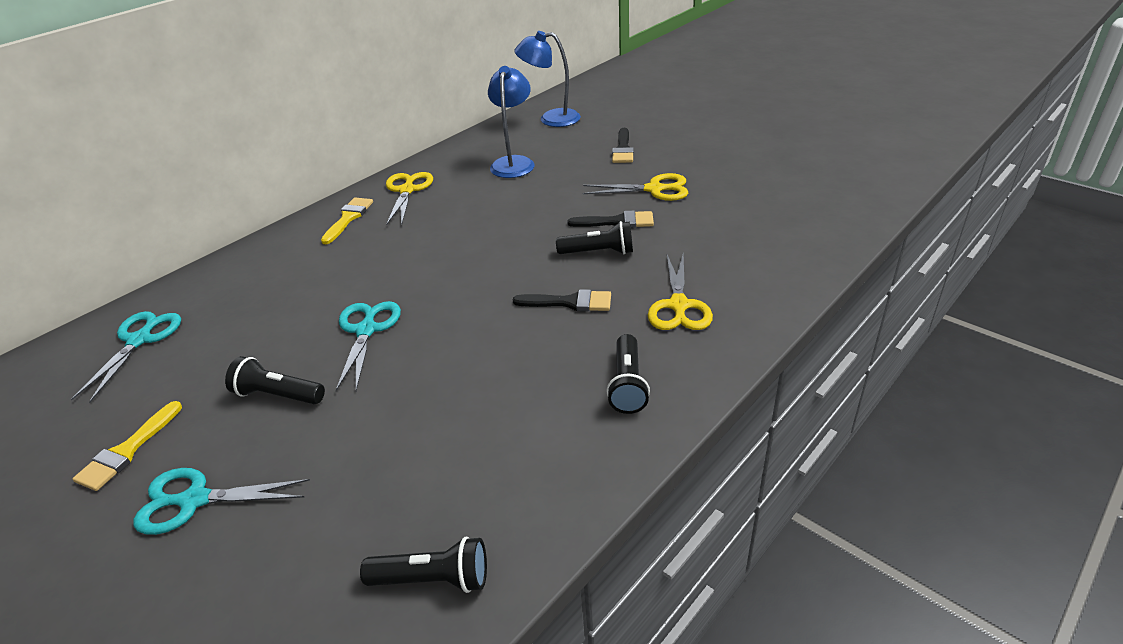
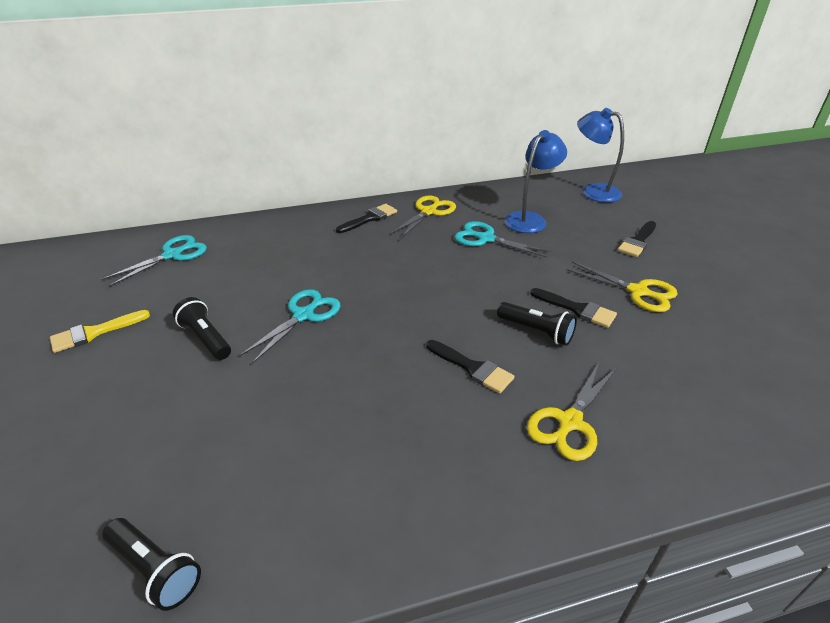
camera: 30 degrees right, 0 degrees up
(195, 500) = (91, 393): turquoise scissors -> turquoise scissors (486, 239)
(348, 218) = (370, 218): yellow brush -> black brush
(627, 385) = (456, 479): black flashlight -> none

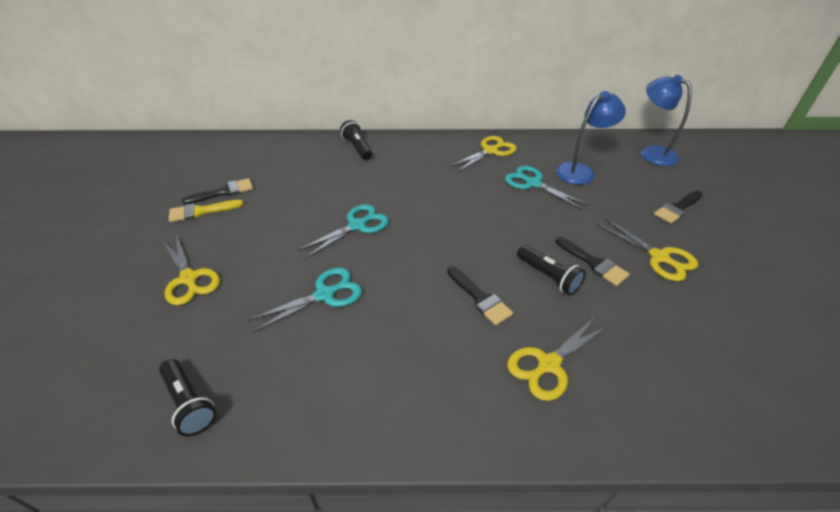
camera: 15 degrees right, 5 degrees up
(104, 416) = (189, 278): none -> yellow scissors
(172, 255) = (274, 157): turquoise scissors -> turquoise scissors (324, 294)
(206, 338) = (278, 231): black flashlight -> black flashlight (357, 148)
(370, 218) = (438, 149): black brush -> black brush (224, 192)

